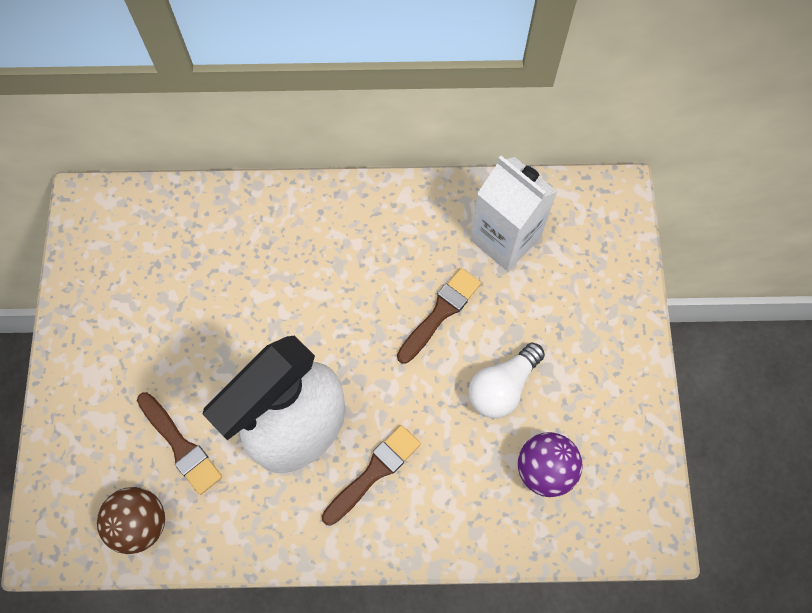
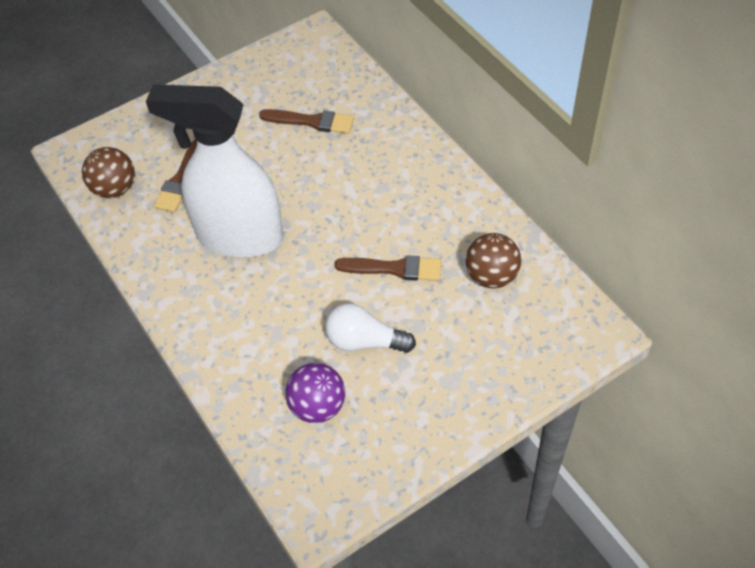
camera: 60 degrees right, 15 degrees down
(374, 472) = (238, 296): brown brush -> brown brush (311, 121)
(505, 238) = (491, 276): white carton -> brown ball

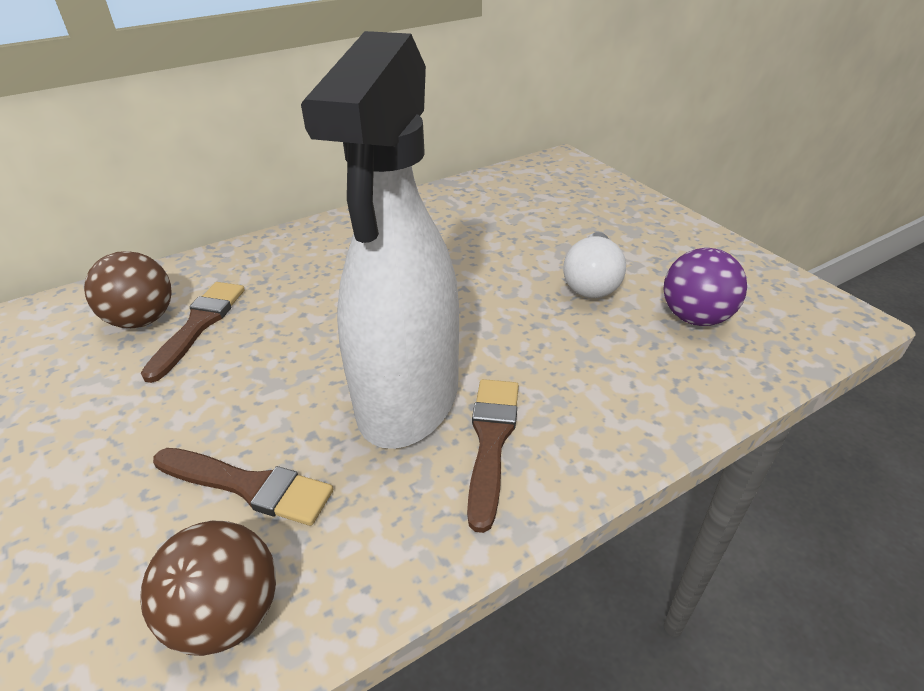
camera: 90 degrees left, 15 degrees down
(394, 268) = (484, 260): brown brush -> brown brush (491, 441)
(491, 276) = (498, 204): brown ball -> brown ball (142, 320)

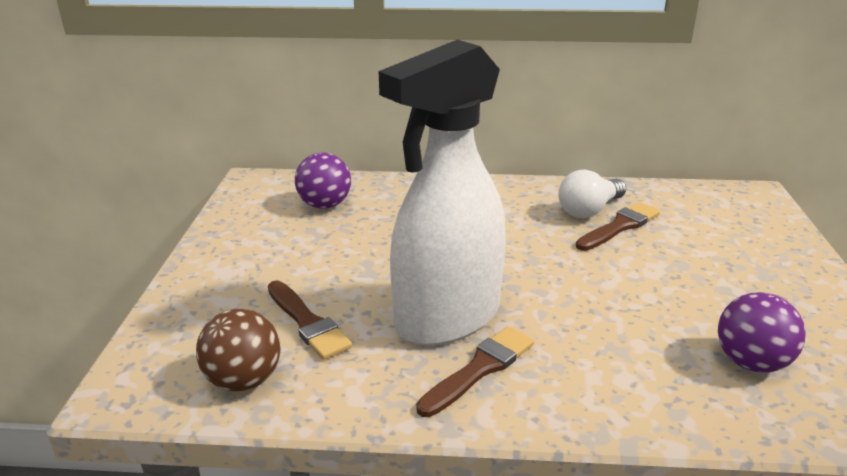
camera: 35 degrees right, 10 degrees down
(142, 320) = (325, 205): brown ball -> purple ball
(198, 325) = (354, 220): brown brush -> brown brush (620, 226)
(592, 282) = (678, 299): white light bulb -> white light bulb (589, 210)

